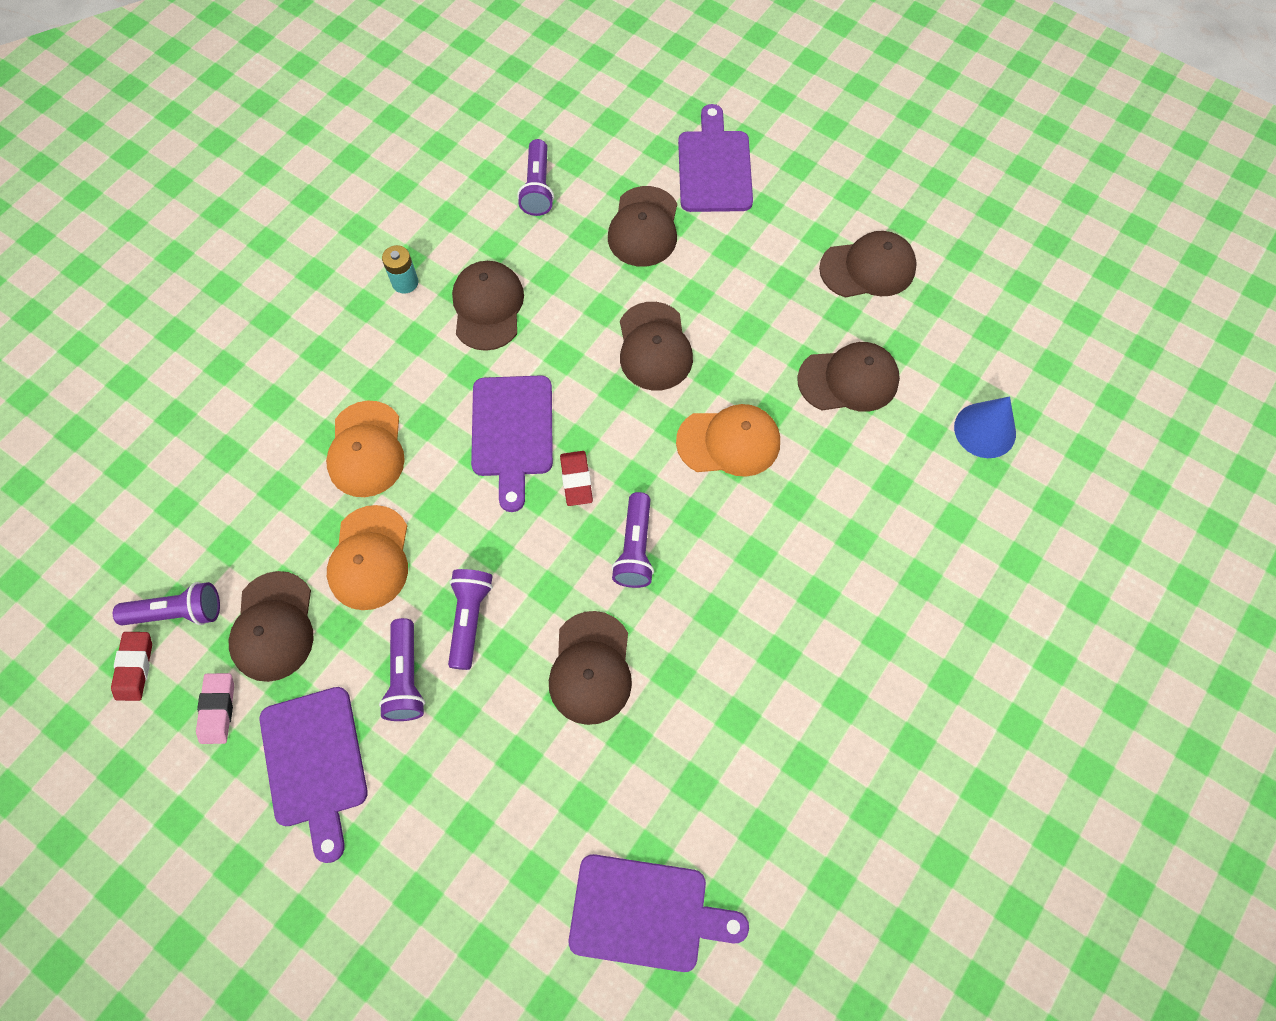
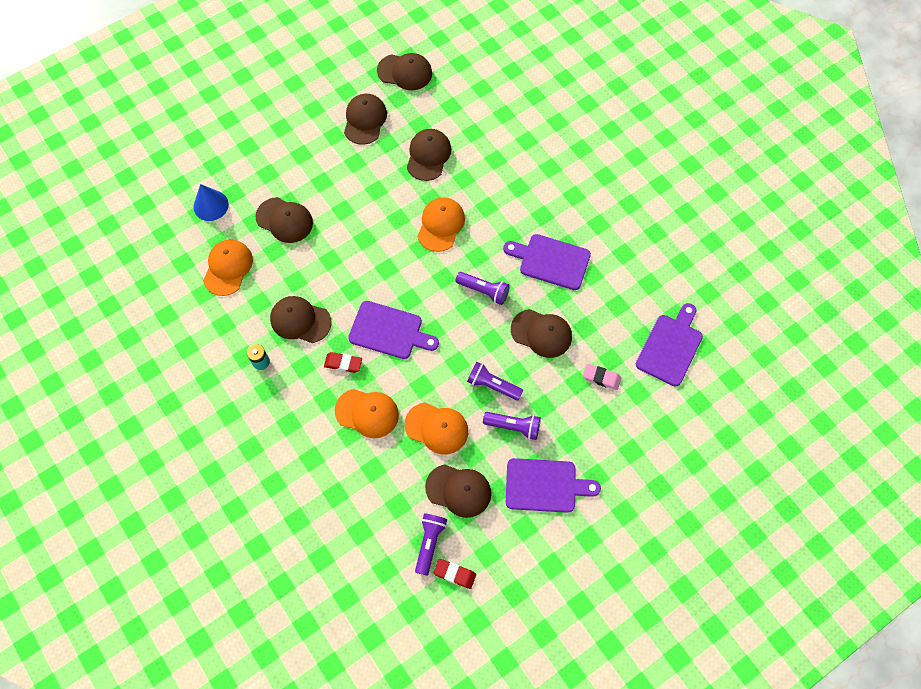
camera: 70 degrees left, 0 degrees up
(218, 709) = (496, 531): pink eraser -> pink eraser (601, 378)
(538, 188) = (228, 268): purple flashlight -> orange cap
(576, 480) = (432, 307): red eraser -> red eraser (343, 363)
(654, 347) = (367, 241): brown cap -> brown cap (405, 72)
(714, 167) = (260, 170): purple cutting board -> purple cutting board (551, 261)
(985, 430) = (483, 107): blue cone -> blue cone (211, 205)

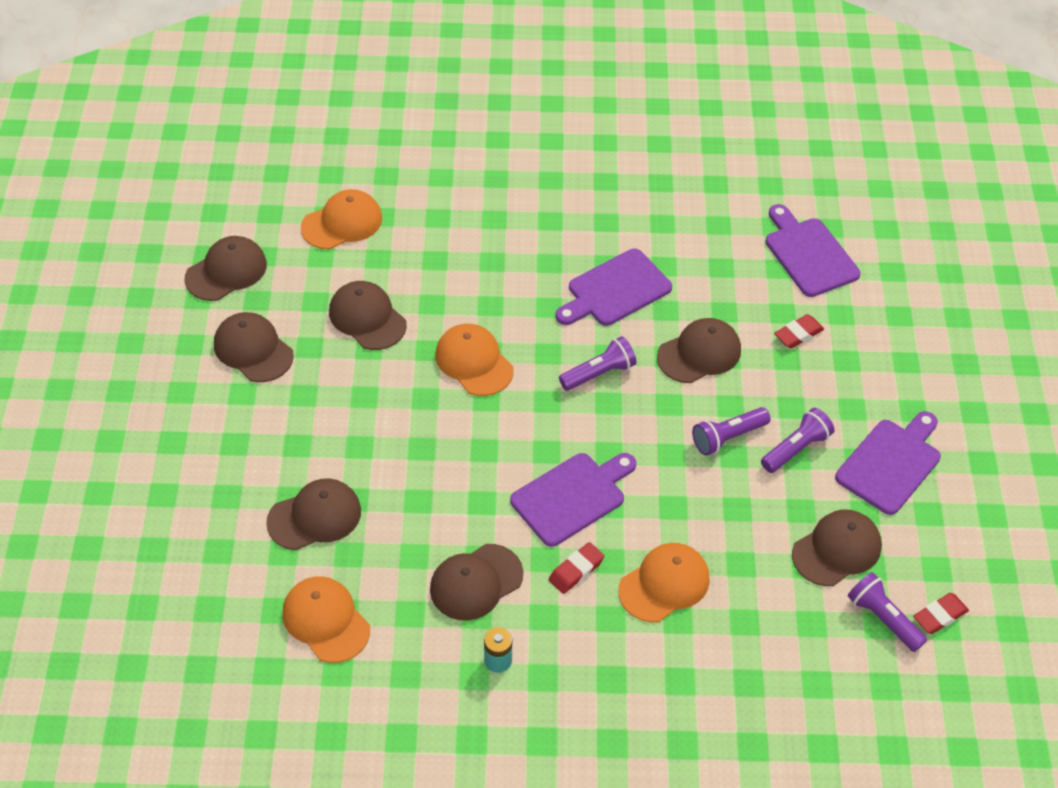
camera: 55 degrees left, 15 degrees down
(211, 205) = (211, 587): blue cone -> none
(437, 428) = (740, 524): orange cap -> orange cap (342, 223)
(601, 378) = (798, 334): pink eraser -> red eraser

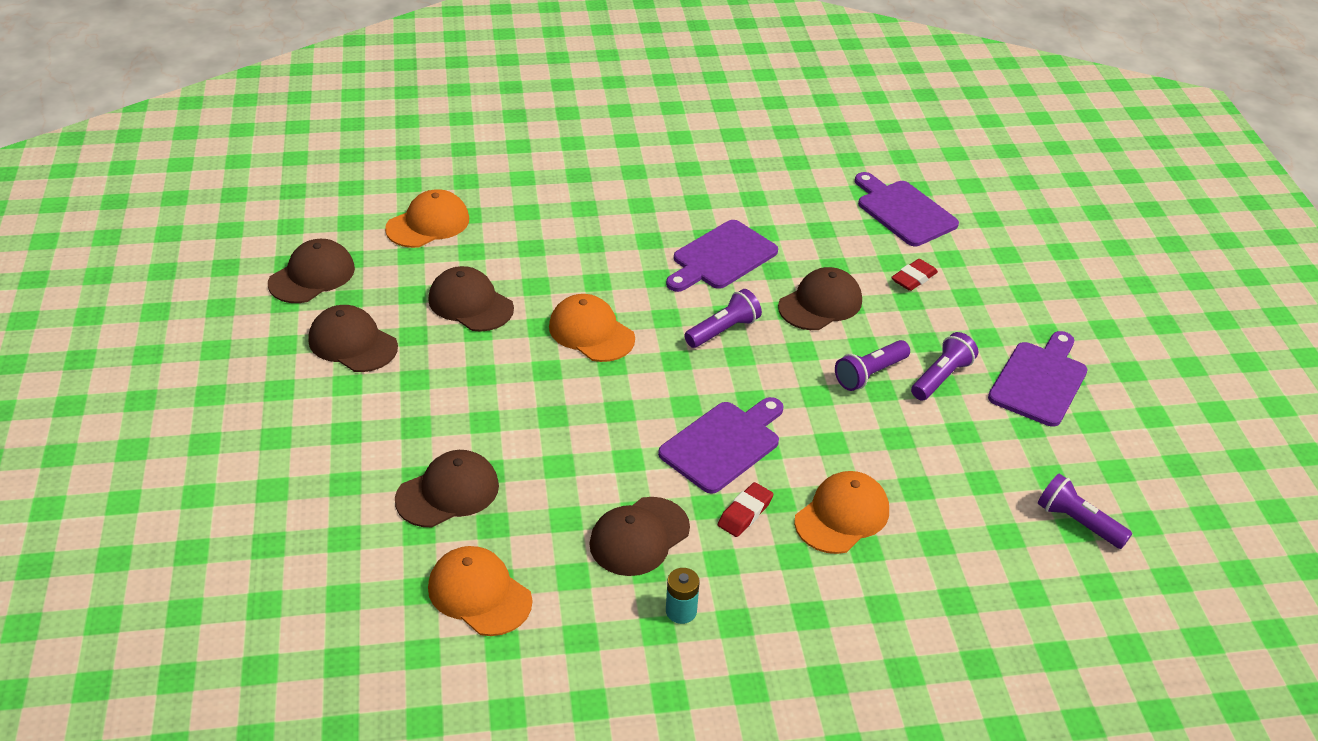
camera: 10 degrees left, 10 degrees down
(837, 550) = (1010, 464): brown cap -> none
(939, 616) = (1134, 513): red eraser -> none

